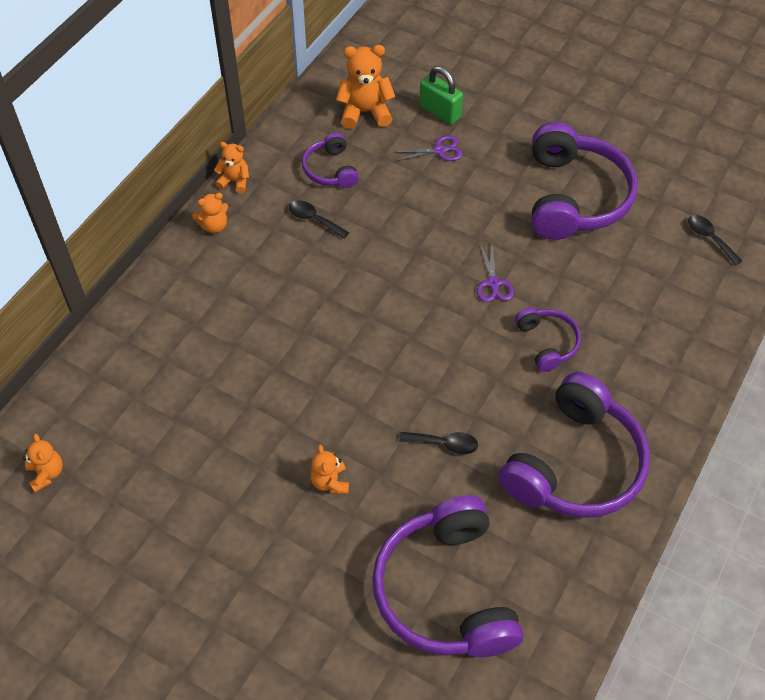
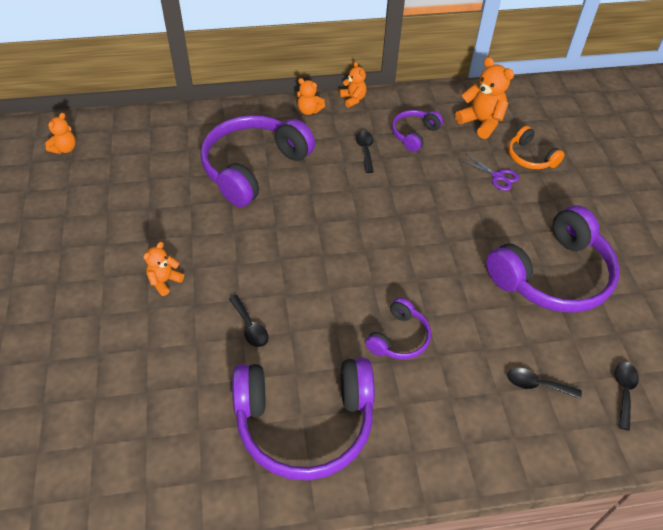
camera: 50 degrees right, 5 degrees down
(439, 112) = (530, 157): green padlock -> orange headphones
(446, 591) = (125, 402): purple headphones -> purple headphones (254, 168)
(493, 284) = (417, 274): purple scissors -> none
(662, 286) = (536, 385): none -> black spoon

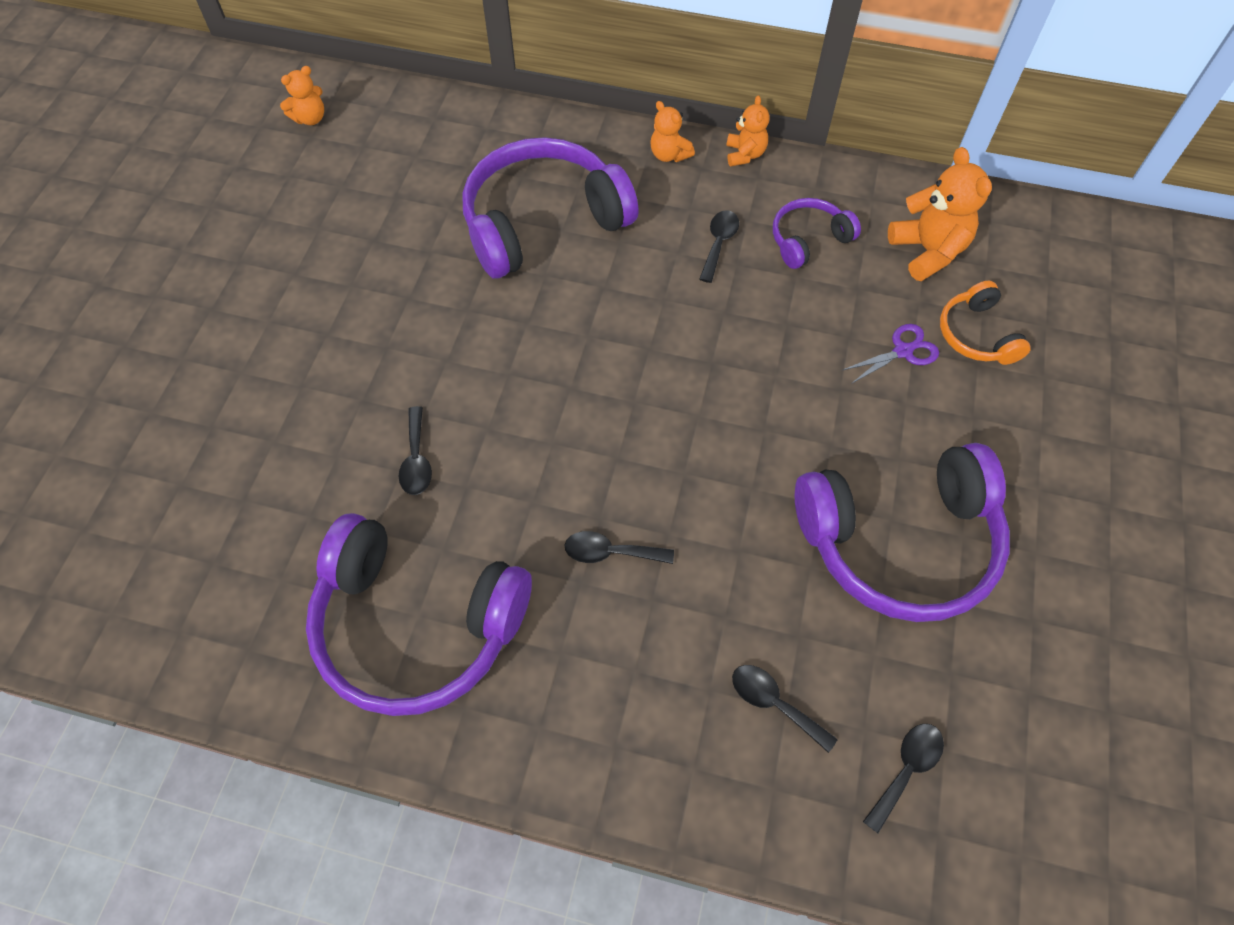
camera: 25 degrees right, 10 degrees up
(164, 281) = (341, 353): orange teddy bear -> none
(399, 338) = (610, 552): purple headphones -> black spoon
(498, 177) = (903, 351): purple scissors -> purple scissors turned 90 degrees counterclockwise

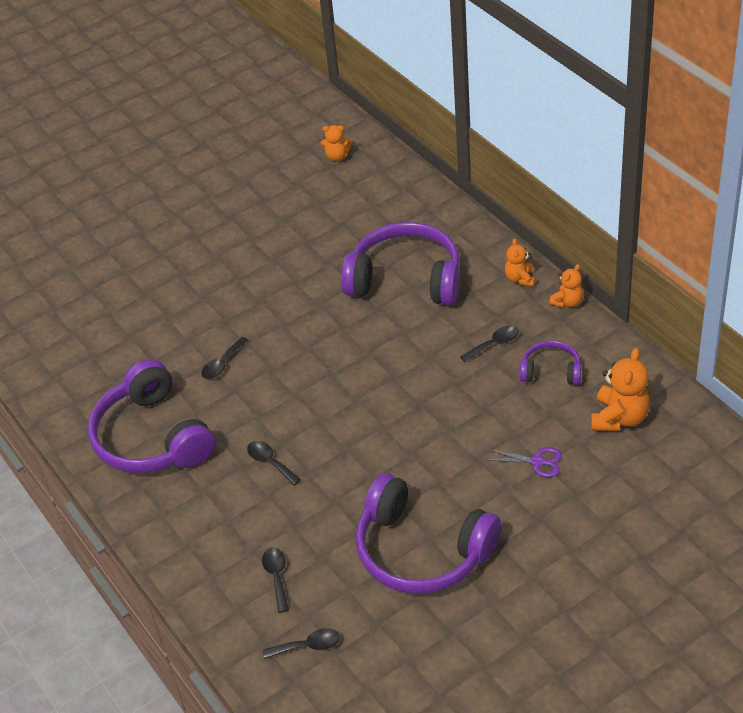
camera: 45 degrees right, 15 degrees down
(977, 335) = (594, 479): orange headphones -> none

